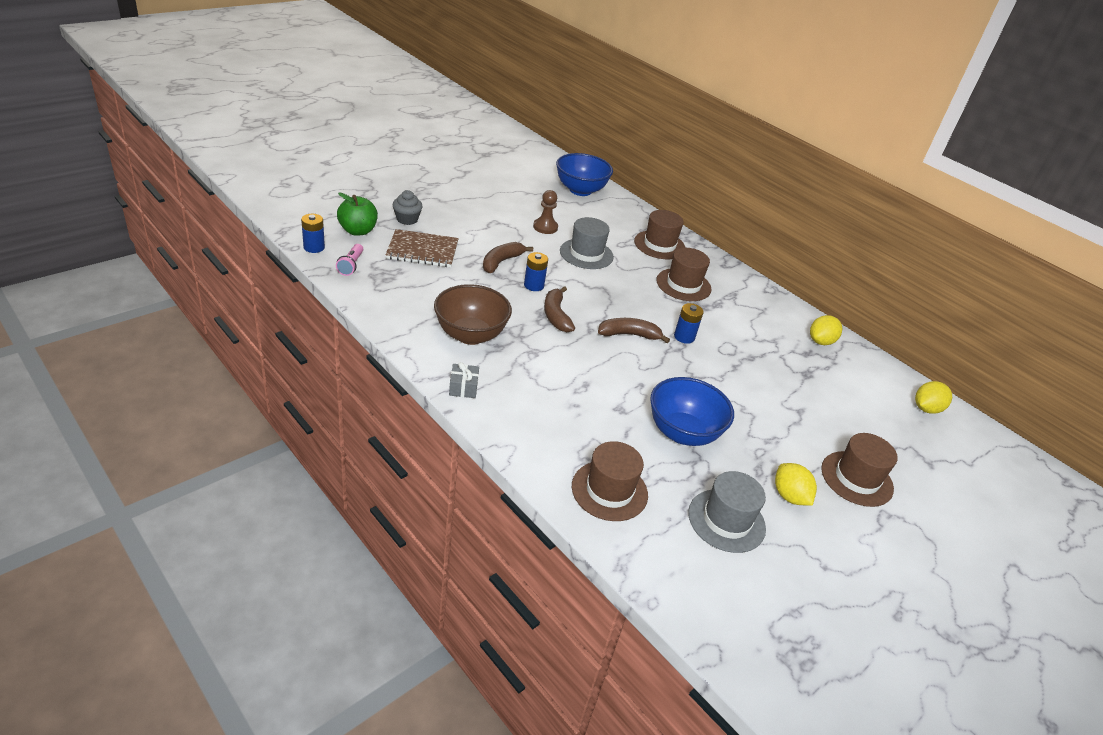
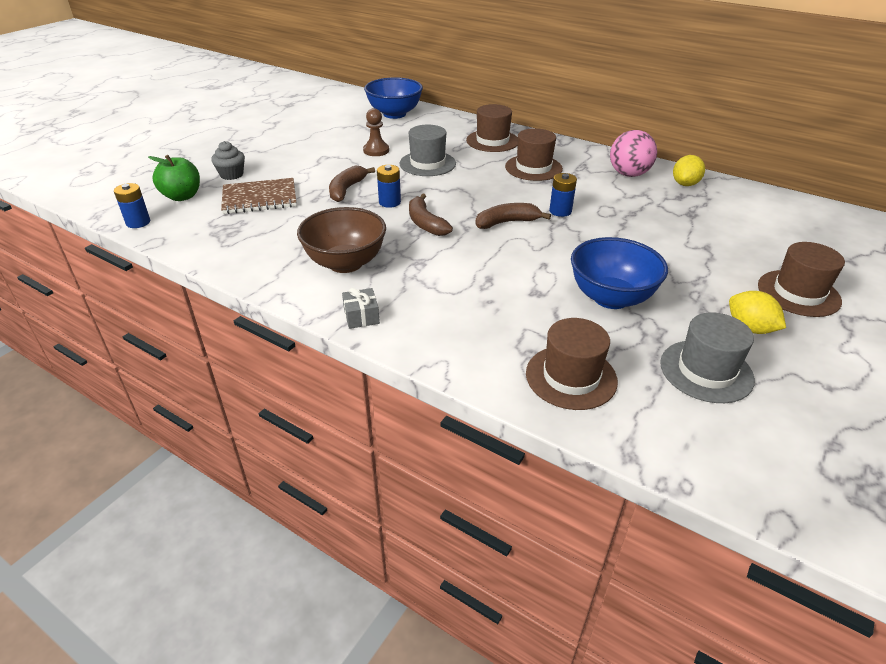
camera: 10 degrees left, 0 degrees up
(351, 265) = (186, 229): pink flashlight -> none
(771, 316) = (628, 174): none -> pink ball
(926, 409) = (813, 215): yellow lemon -> none

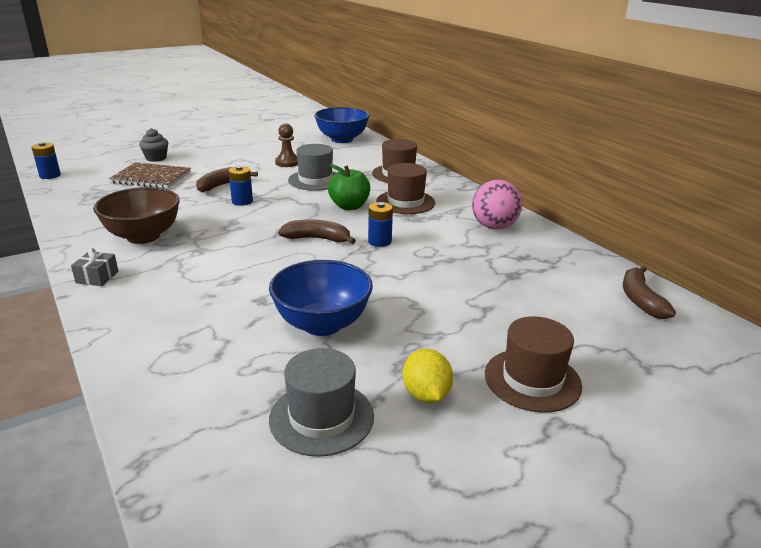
camera: 25 degrees right, 10 degrees down
(182, 196) = (102, 165): green apple -> green apple (349, 206)
(425, 223) = (247, 223): brown banana -> brown banana (640, 300)
(571, 377) = (188, 377): brown hat -> none
(685, 184) = (544, 248): yellow lemon -> none

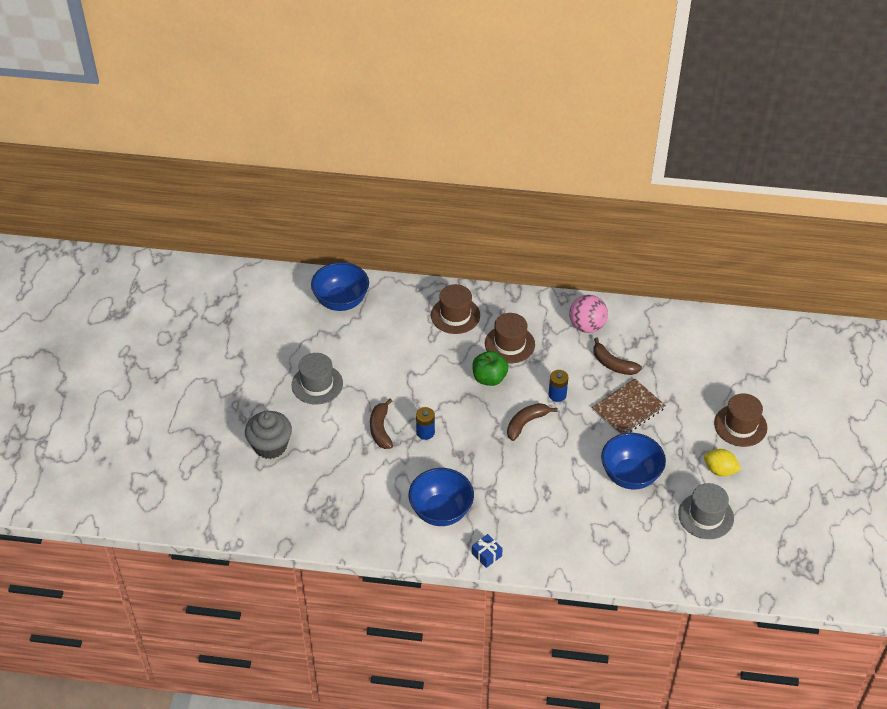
camera: 50 degrees left, 20 degrees up
(50, 175) = (251, 530): blue battery -> none
(97, 277) = (486, 555): grey gift -> blue gift
(143, 236) = (441, 511): brown bowl -> blue bowl
(151, 177) = (320, 466): brown notebook -> brown notebook (628, 409)
(156, 158) = (270, 446): grey cupcake -> grey cupcake, size x1.61
(287, 162) = (366, 366): brown pawn -> none
(315, 180) = (421, 369): grey hat -> grey hat (317, 384)
(640, 300) = (717, 331): brown banana -> brown banana (613, 364)

